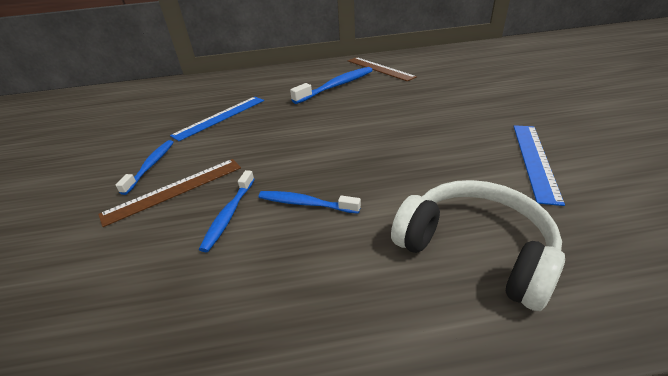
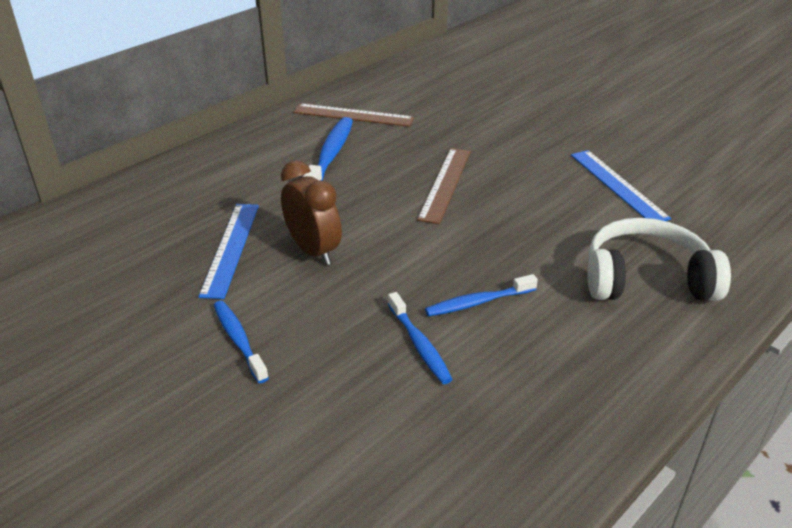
camera: 40 degrees left, 0 degrees up
(174, 190) = (319, 350): brown ruler -> brown ruler (445, 184)
(256, 132) = (313, 251): none -> brown clock

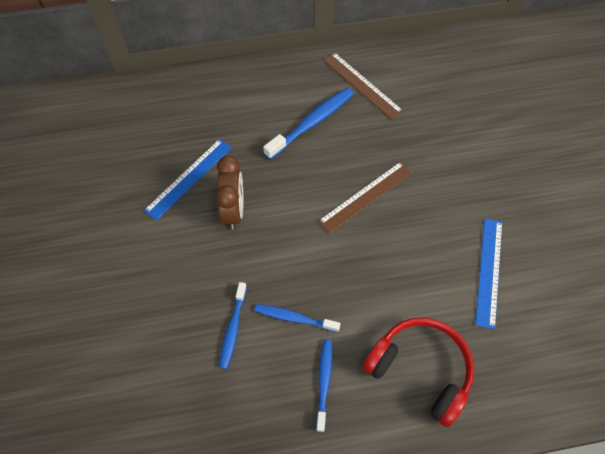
camera: 35 degrees right, 25 degrees up
(239, 340) = (141, 259): blue toothbrush -> blue toothbrush (324, 382)
(646, 279) = (420, 370): white headphones -> red headphones

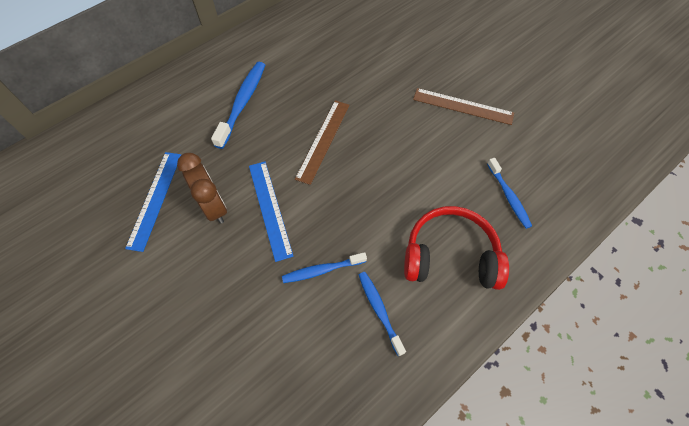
camera: 30 degrees left, 0 degrees up
(233, 328) = (272, 309): blue toothbrush -> blue toothbrush (508, 196)
(362, 85) = (268, 56): brown ruler -> brown ruler (463, 106)
(489, 271) = (453, 151): blue ruler -> blue ruler (270, 209)

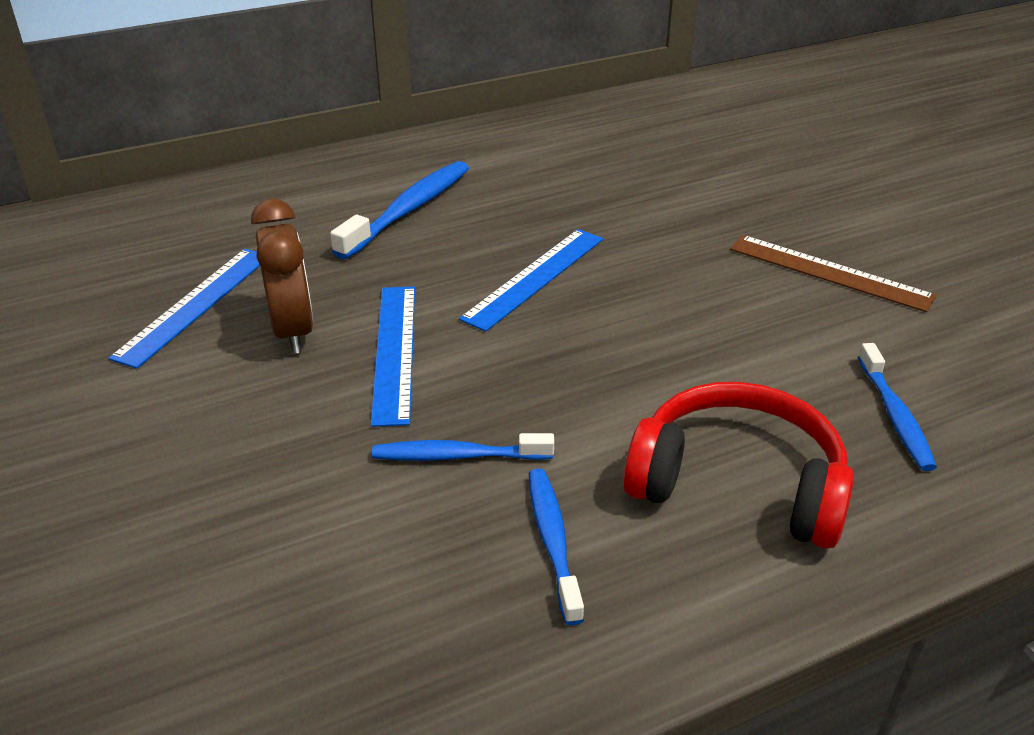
camera: 15 degrees right, 25 degrees down
(323, 140) = (535, 277): brown ruler -> blue ruler

